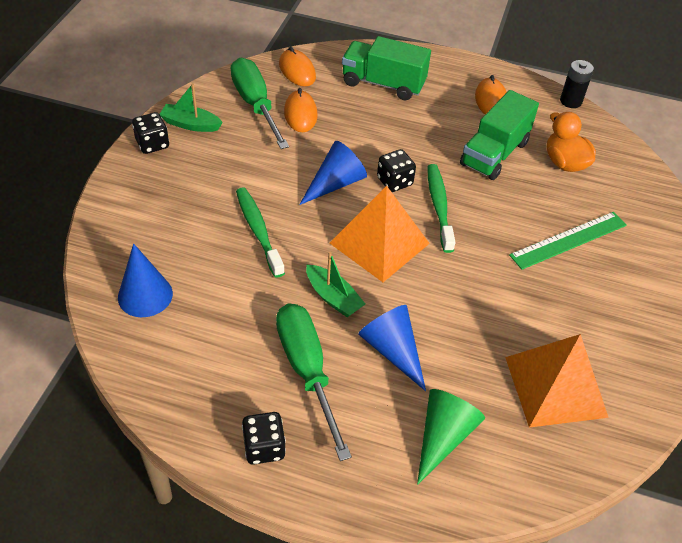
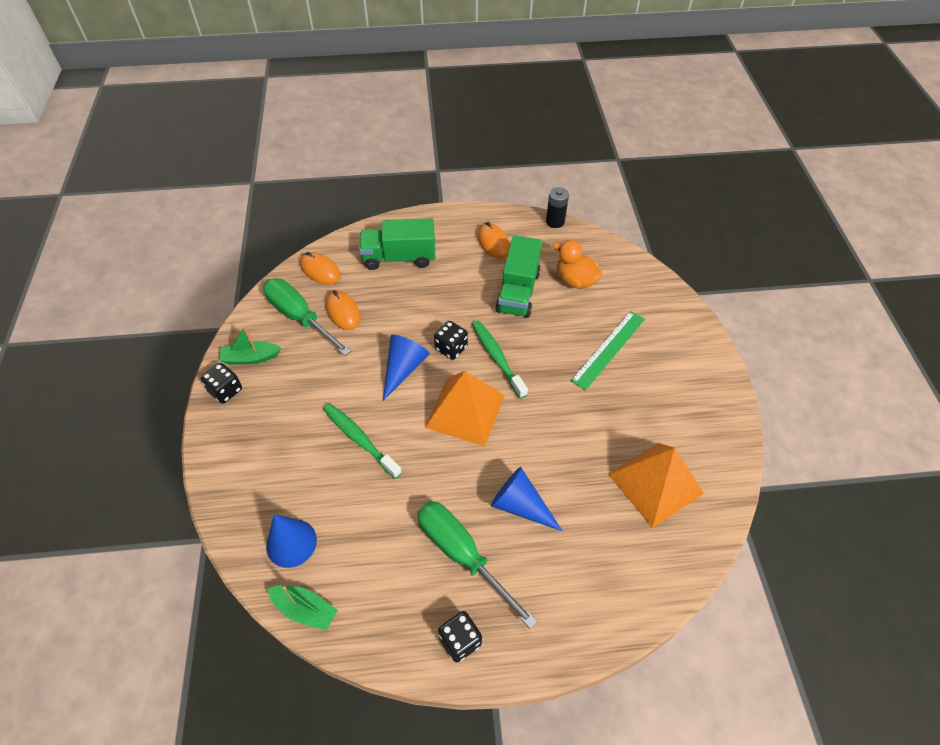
camera: 20 degrees left, 5 degrees up
(333, 297) = (451, 477): green boat -> green boat (305, 609)
(443, 436) = (593, 565): green cone -> none

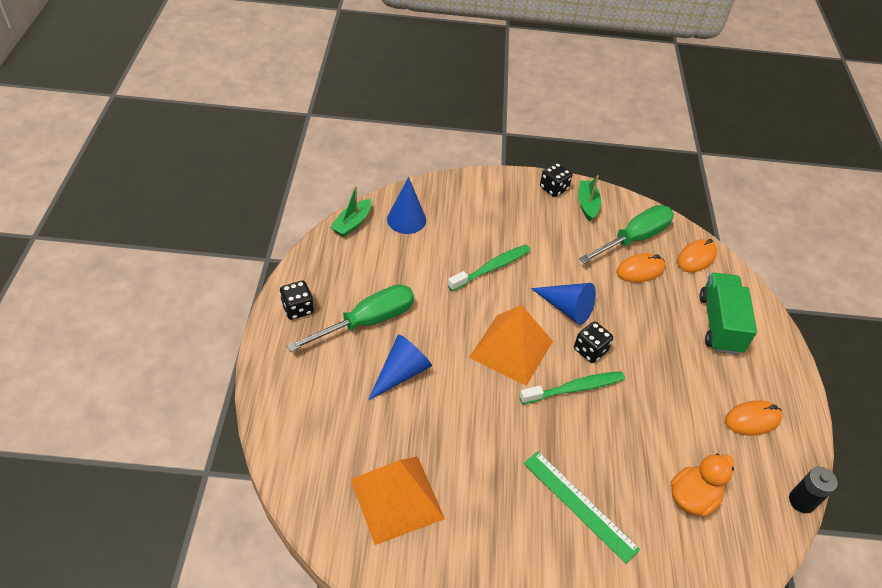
camera: 95 degrees right, 5 degrees down
(518, 292) = (671, 429): green truck -> none

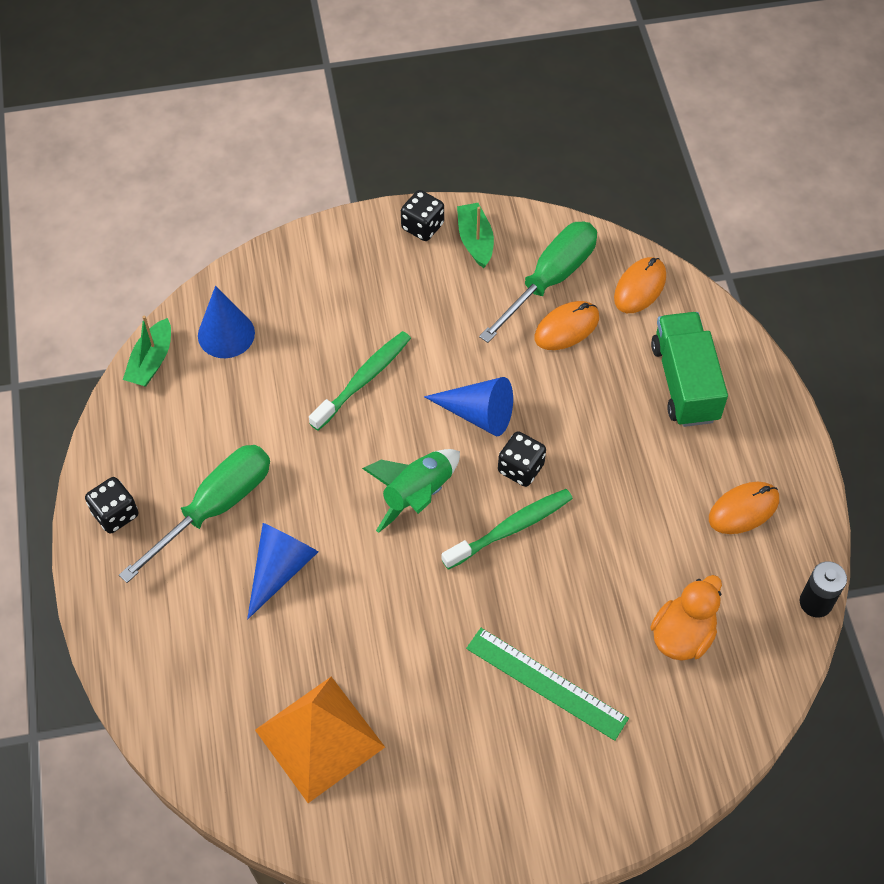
camera: 10 degrees left, 10 degrees up
(511, 349) = (417, 495): orange pyramid -> green rocket

